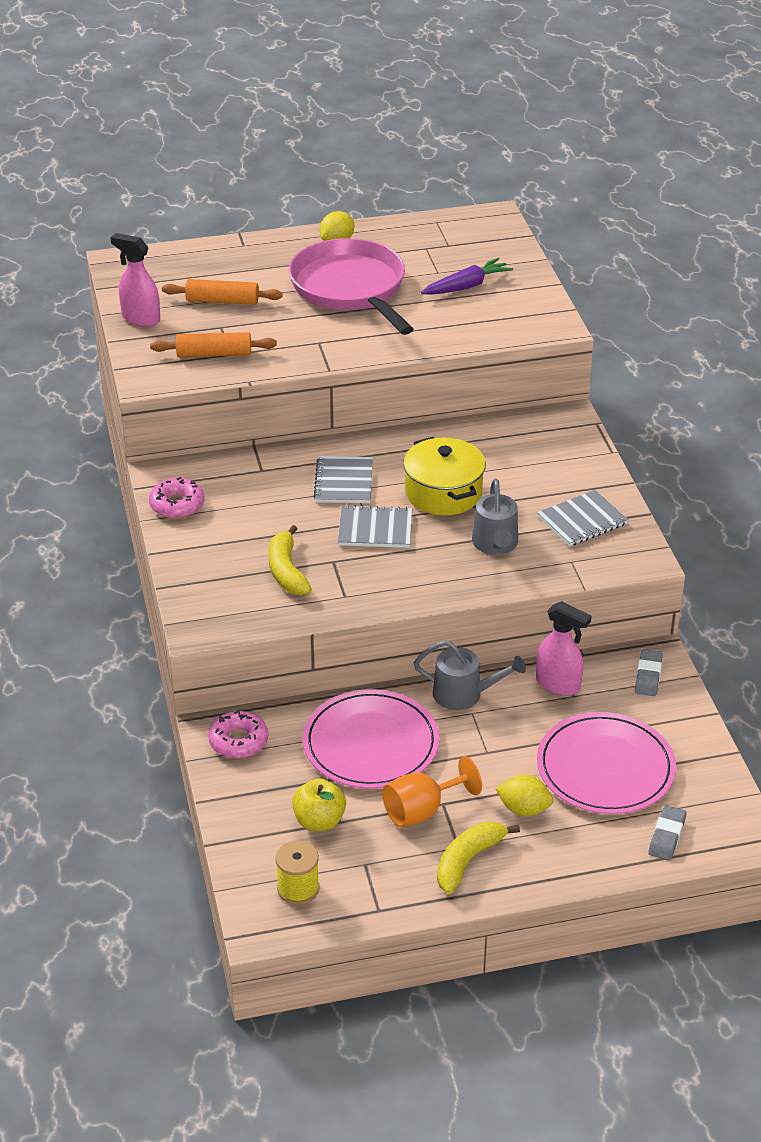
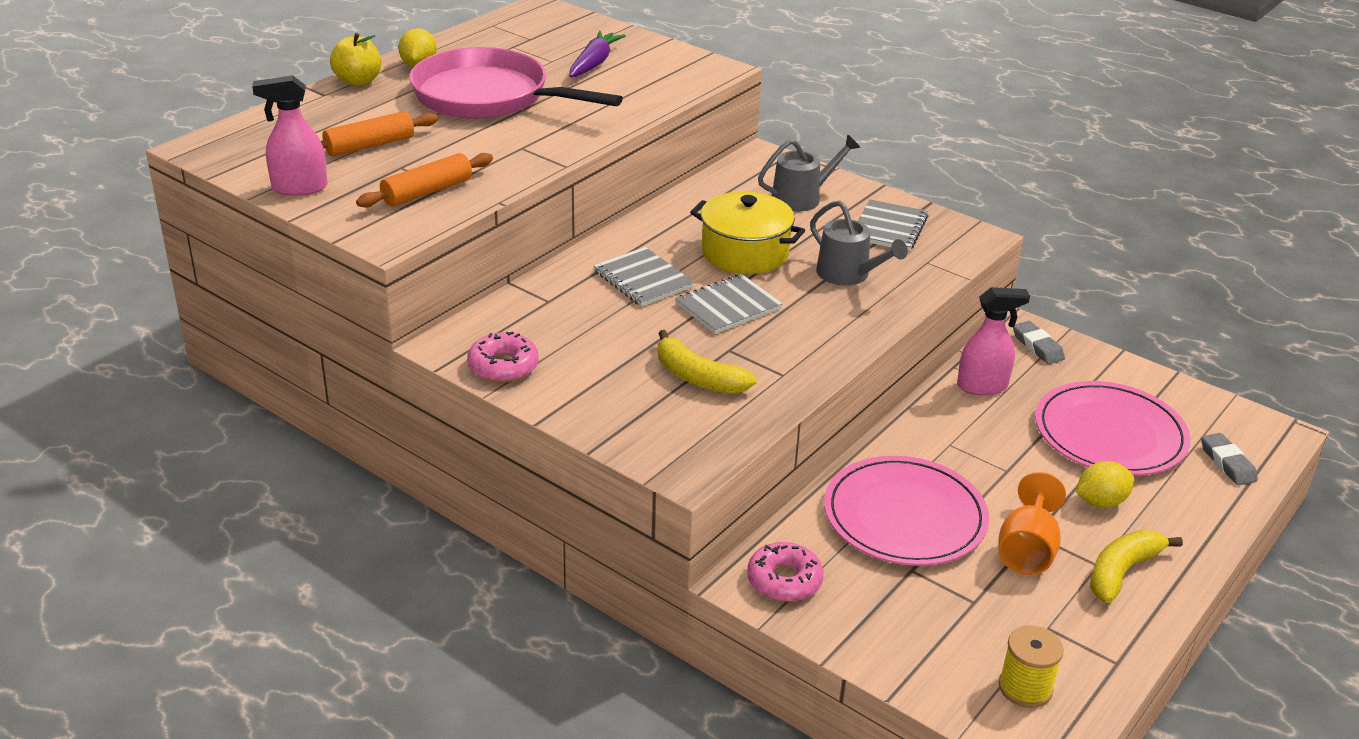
camera: 40 degrees left, 5 degrees down
(319, 821) = (956, 612): yellow apple -> yellow apple (358, 81)
(464, 694) = (922, 432): grey watering can -> grey watering can (802, 198)
(468, 861) = (1122, 572): yellow banana -> yellow banana turned 45 degrees clockwise

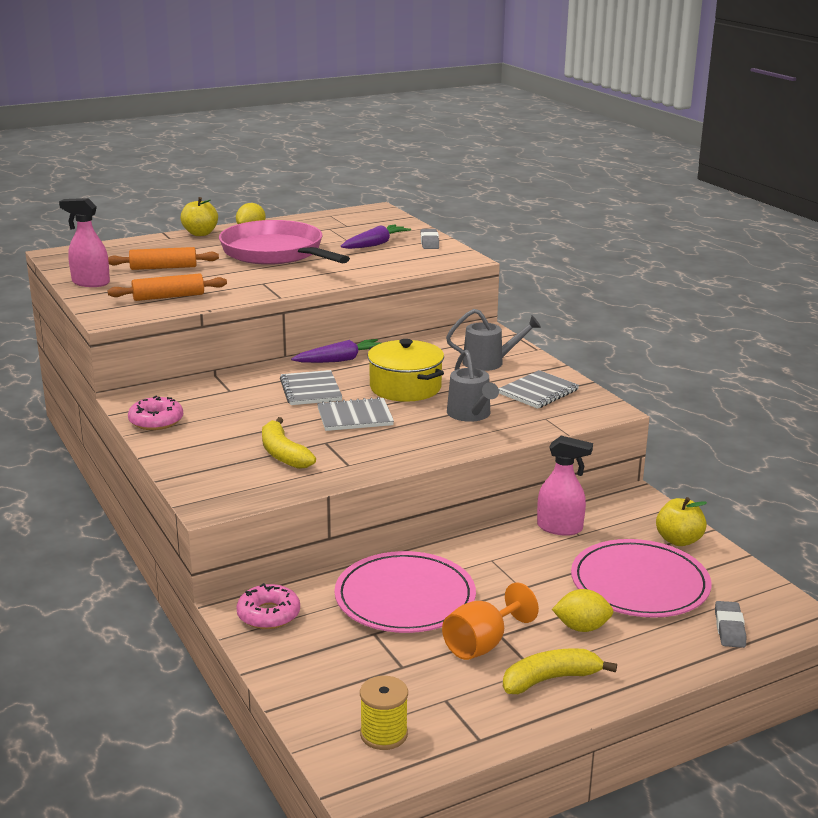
camera: 25 degrees right, 10 degrees down
(635, 228) = (340, 360): none -> purple carrot
(1037, 346) = (636, 511): grey eraser -> grey eraser (429, 242)
(1103, 372) = (678, 540): none -> yellow apple

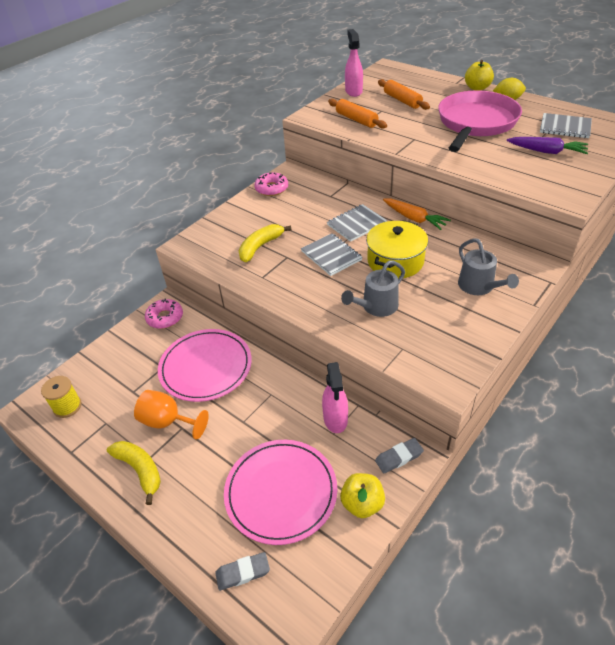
camera: 70 degrees right, 20 degrees up
(340, 360) = (414, 218): purple carrot -> orange carrot
(429, 242) = (586, 172): grey eraser -> grey eraser (399, 457)
(538, 392) = (448, 330): grey notebook -> grey notebook (565, 127)
(581, 627) = (206, 471): yellow lemon -> none

